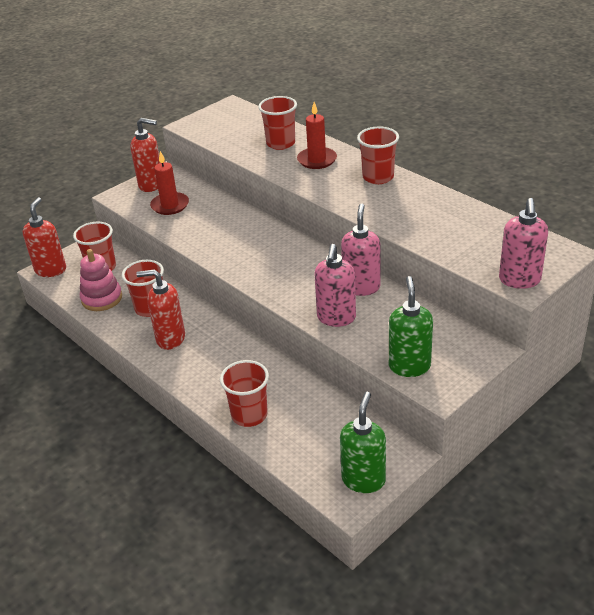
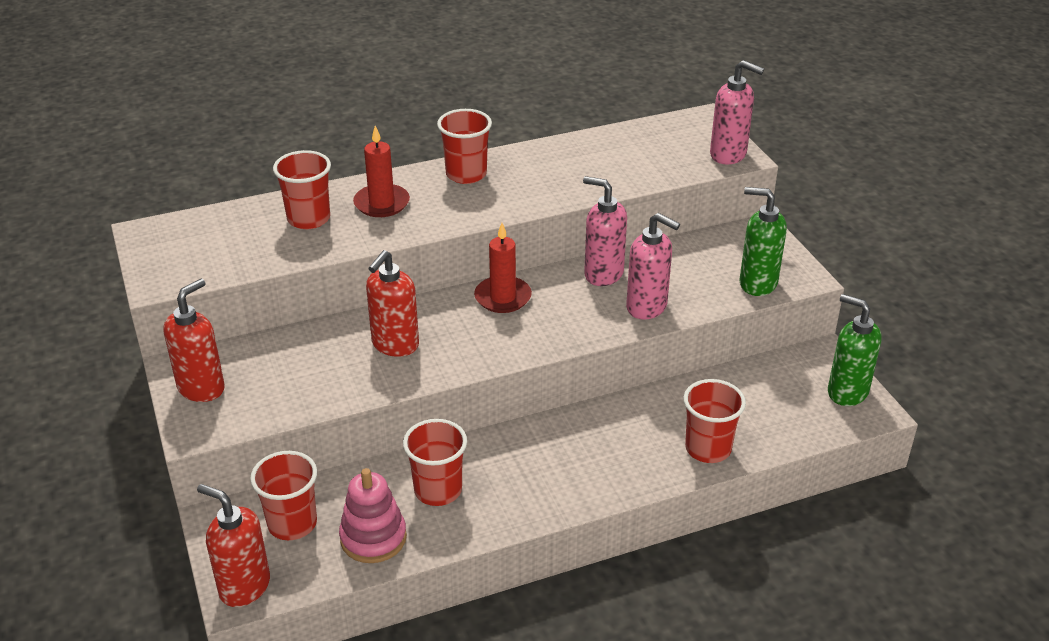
camera: 70 degrees left, 0 degrees up
(170, 205) = (280, 381): red candle -> red candle (503, 297)
(170, 339) = (520, 485): red soap dispenser -> red soap dispenser (395, 345)

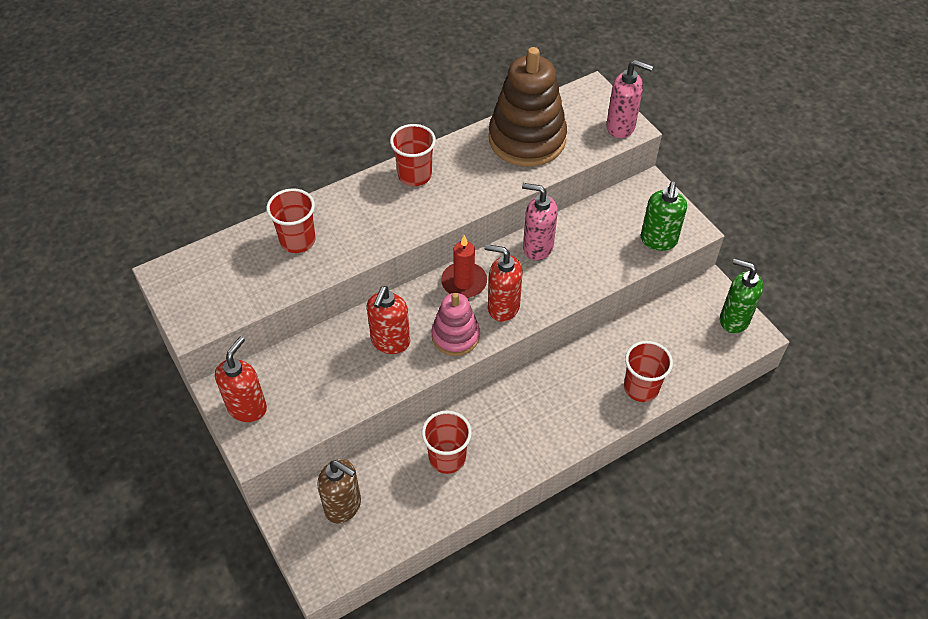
camera: 10 degrees left, 15 degrees up
(244, 587) = (322, 569): red soap dispenser -> red soap dispenser (503, 307)
(292, 524) = (343, 506): red cup -> brown soap dispenser
(373, 538) = (409, 509): pink stacking toy -> pink stacking toy (455, 336)
(381, 203) = (353, 216): red candle -> none
(610, 155) = (527, 139): none -> brown stacking toy
(647, 307) = (578, 276): pink soap dispenser -> none
(757, 283) = (658, 240): green soap dispenser -> green soap dispenser turned 90 degrees counterclockwise

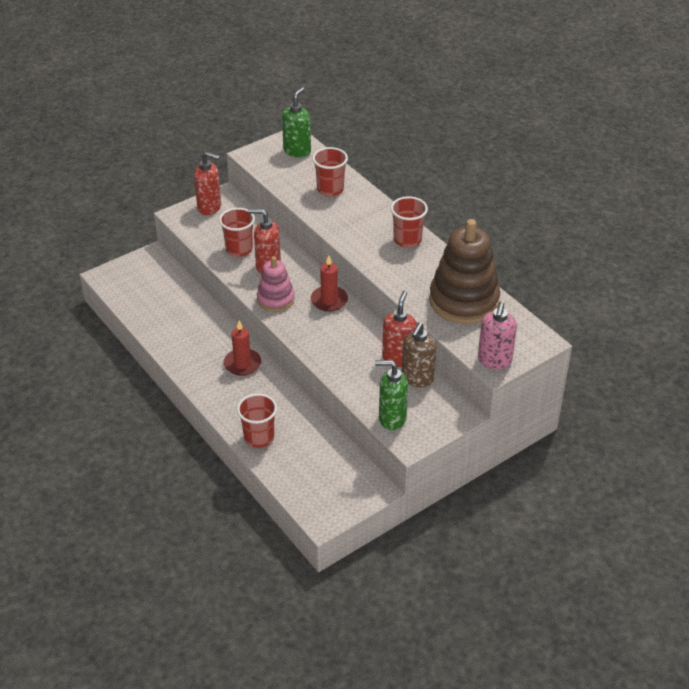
camera: 85 degrees right, 10 degrees down
(343, 506) = (155, 281): brown soap dispenser -> brown soap dispenser (417, 379)
(447, 458) = (192, 328): red cup -> red cup (239, 249)
(503, 307) = (306, 323): red soap dispenser -> red soap dispenser (398, 358)
(518, 401) = (242, 364): none -> red candle
(537, 247) = (372, 341): pink soap dispenser -> none
(733, 320) = (338, 504): green soap dispenser -> green soap dispenser (297, 151)

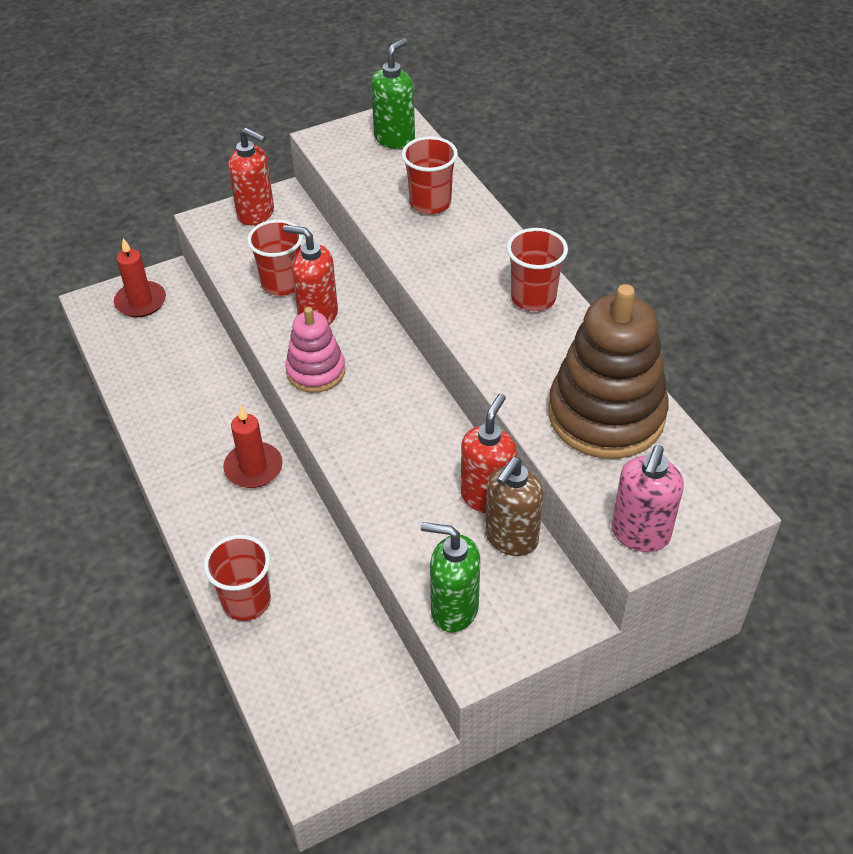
camera: 10 degrees right, 5 degrees up
(329, 300) = (398, 382): red candle -> red candle (140, 302)

